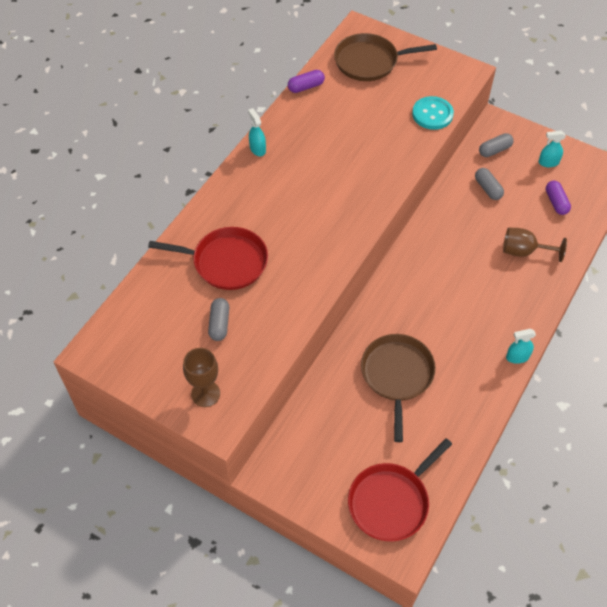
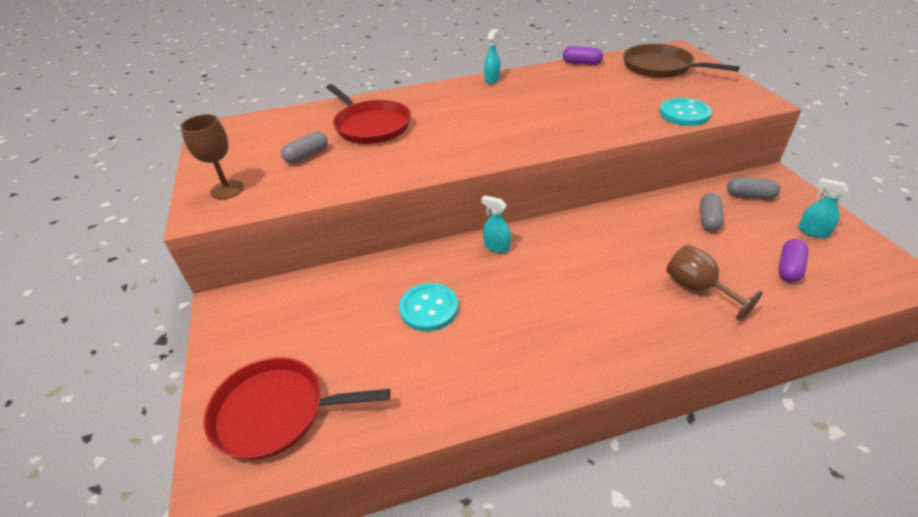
camera: 45 degrees right, 15 degrees down
(397, 375) = (429, 308): brown pan -> turquoise button
(517, 357) = (578, 378): turquoise spray bottle -> turquoise spray bottle (496, 247)

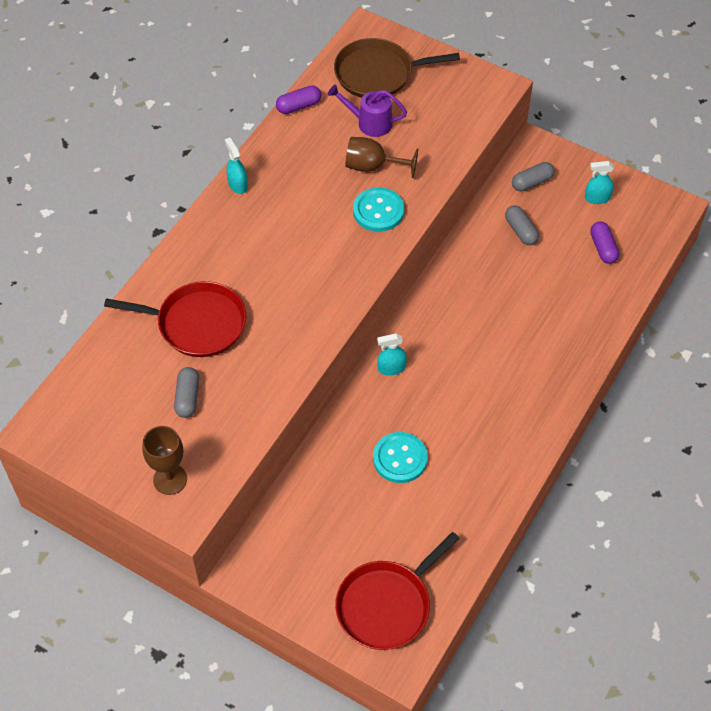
camera: 45 degrees left, 15 degrees up
(625, 85) = (369, 122): none -> purple watering can
(684, 114) = (451, 141): turquoise button -> turquoise button (378, 211)
(697, 288) = (560, 309): brown goblet -> brown goblet (372, 166)

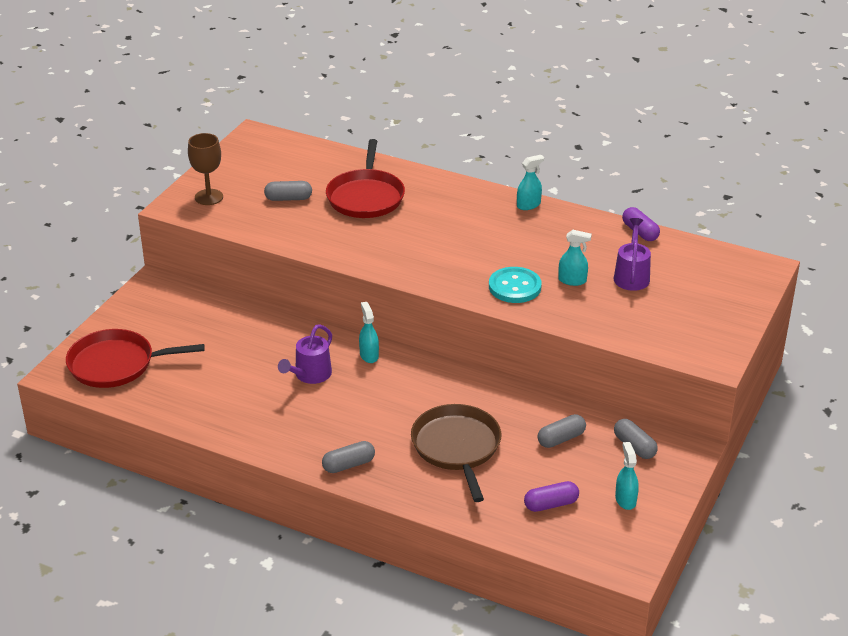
camera: 85 degrees right, 20 degrees down
(372, 166) = (572, 280): brown goblet -> turquoise spray bottle
(378, 74) = (703, 278): brown pan -> brown pan (457, 447)
(387, 605) = (116, 364): red pan -> red pan turned 45 degrees counterclockwise
(400, 458) = (267, 365): turquoise button -> none
(419, 420) = (309, 375): none -> purple watering can
(552, 392) = (348, 465): none -> grey capsule

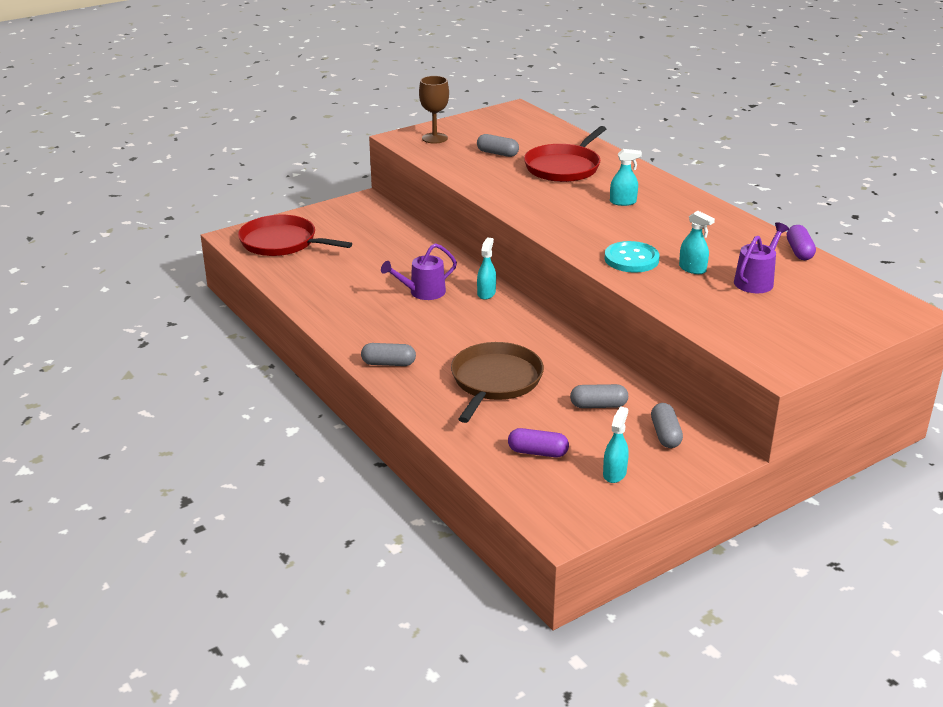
camera: 30 degrees right, 5 degrees down
(528, 205) = (707, 206): turquoise spray bottle -> turquoise spray bottle (623, 202)

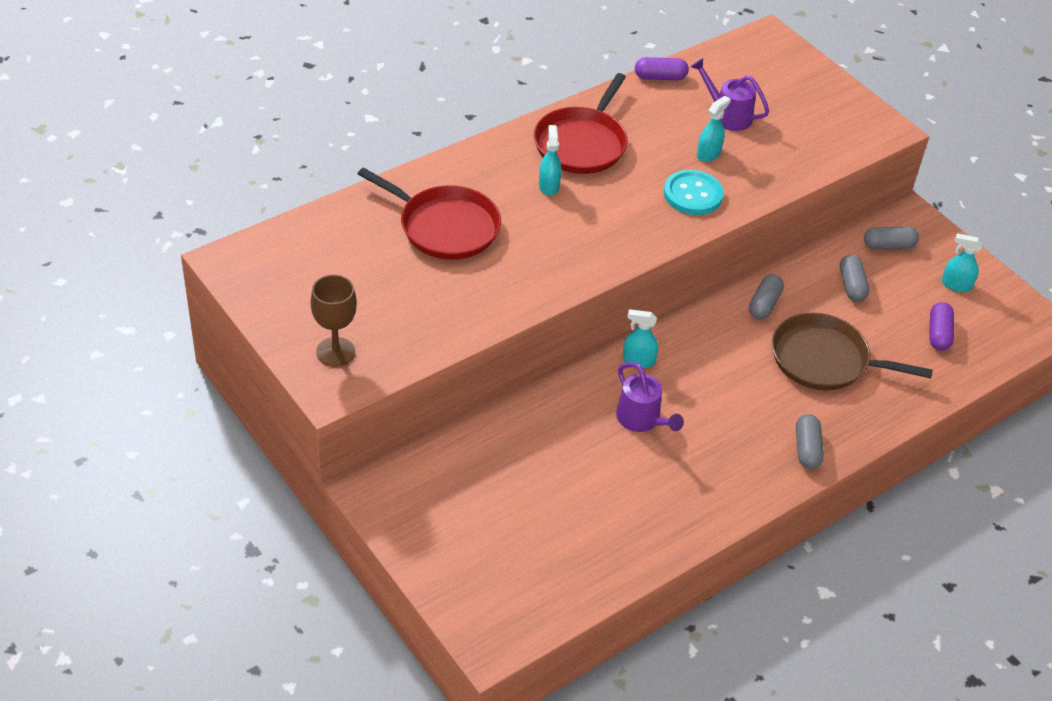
camera: 95 degrees left, 15 degrees up
(282, 242) = (509, 580): red pan -> red pan (582, 143)
(497, 153) = (396, 287): grey capsule -> grey capsule (764, 304)

